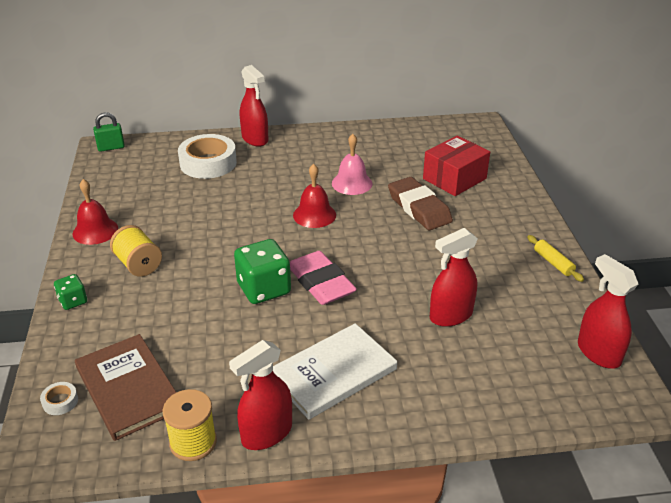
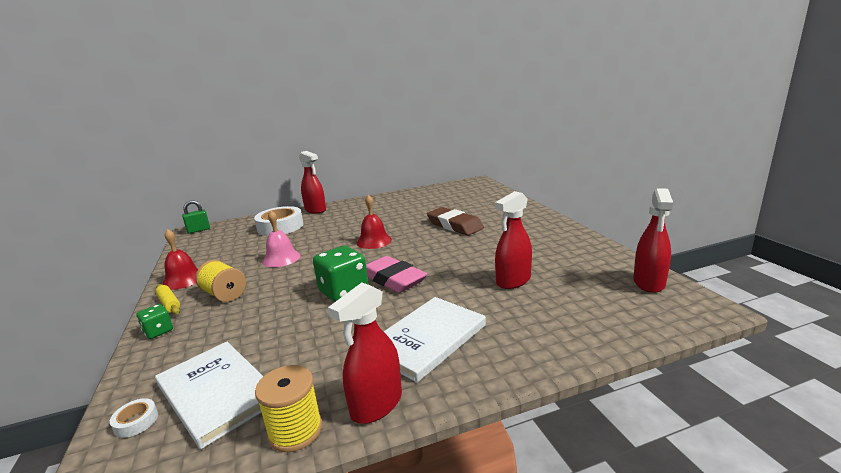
camera: 10 degrees left, 15 degrees down
(128, 388) = (216, 393): brown book -> white book
(352, 183) = (397, 220): pink bell -> pink bell (281, 258)
(454, 179) = (473, 207): red box -> none
(553, 263) = (573, 237): yellow rolling pin -> yellow rolling pin (169, 304)
(598, 353) = (649, 283): red spray bottle -> red spray bottle turned 120 degrees counterclockwise

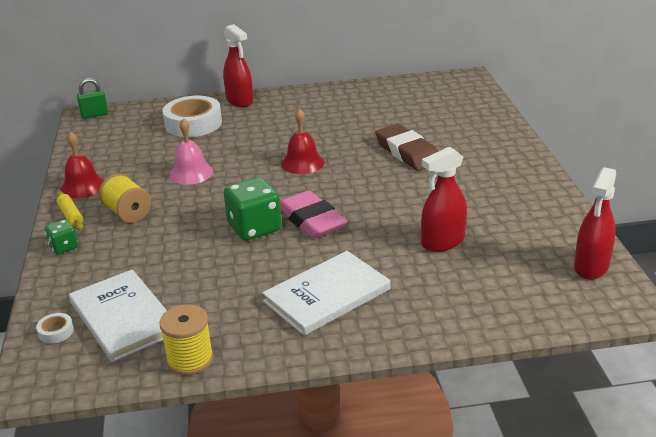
camera: 10 degrees right, 10 degrees up
(376, 405) = (263, 349): red spray bottle -> none

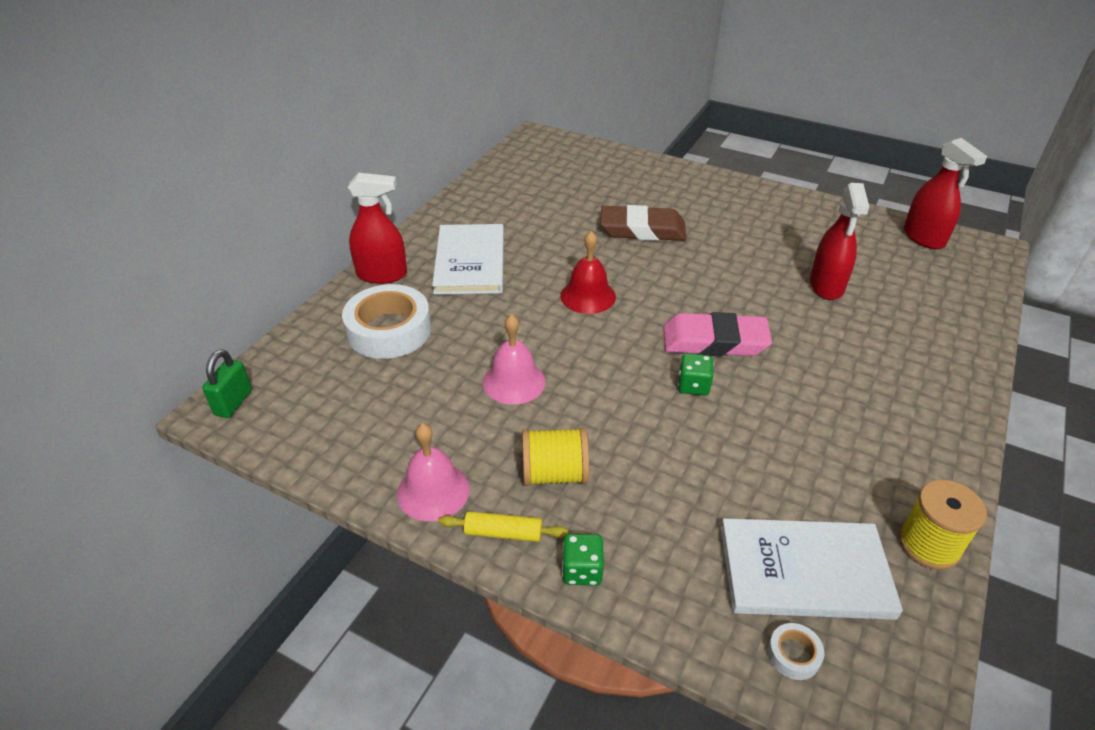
camera: 55 degrees left, 10 degrees up
(83, 186) = (433, 491): red bell -> pink bell
(254, 228) = (693, 386): green dice -> green dice, size x0.53
(327, 295) = (868, 393): white book -> white book (470, 262)

